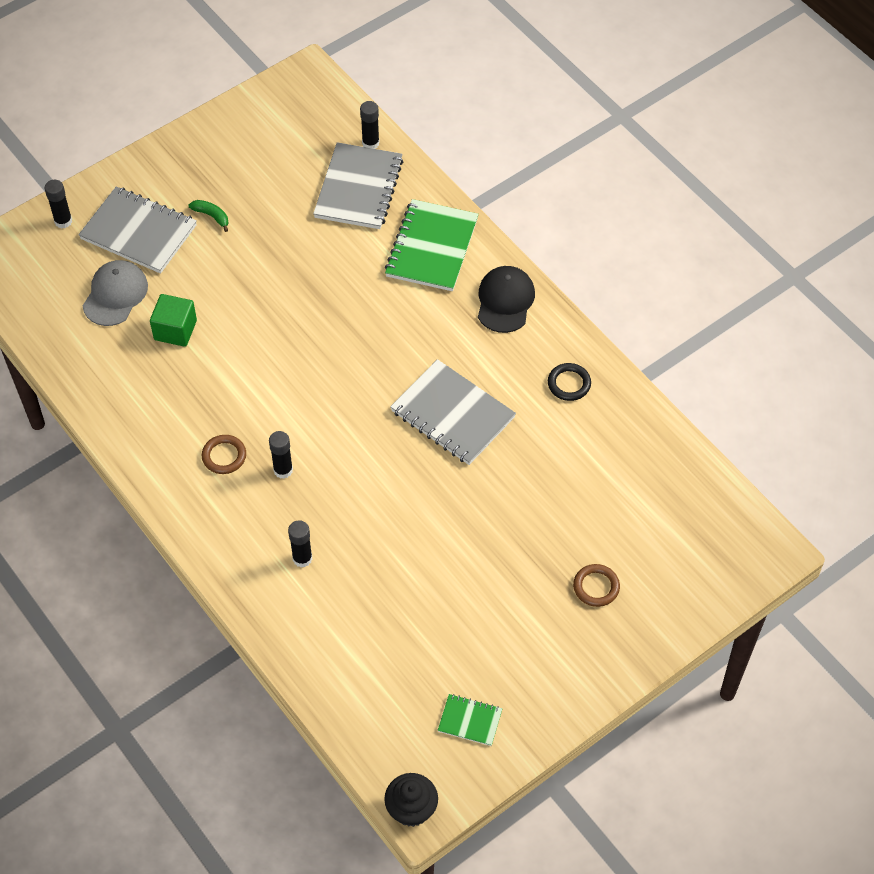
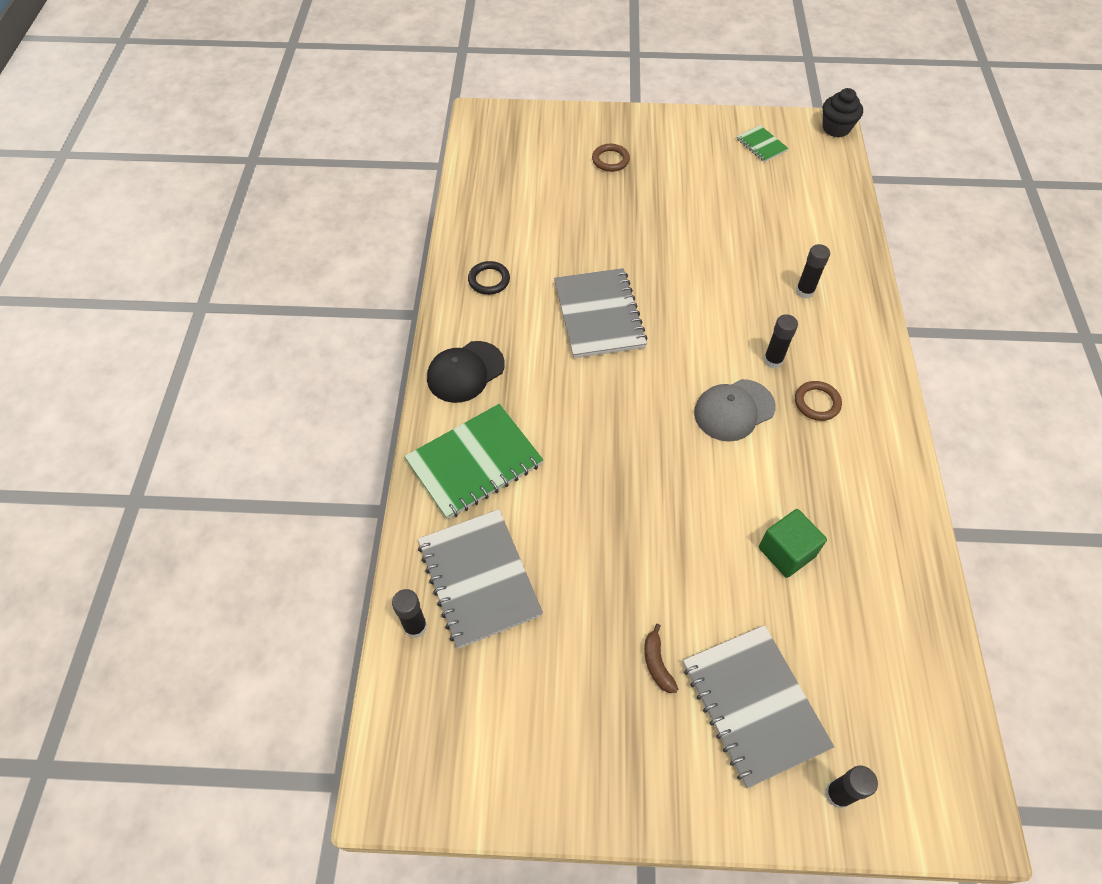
camera: 140 degrees left, 0 degrees up
(115, 295) = (827, 640): grey cap -> grey cap (734, 410)
(212, 216) = (657, 663): green banana -> brown banana
(358, 188) = (479, 579): grey notebook -> grey notebook turned 75 degrees counterclockwise

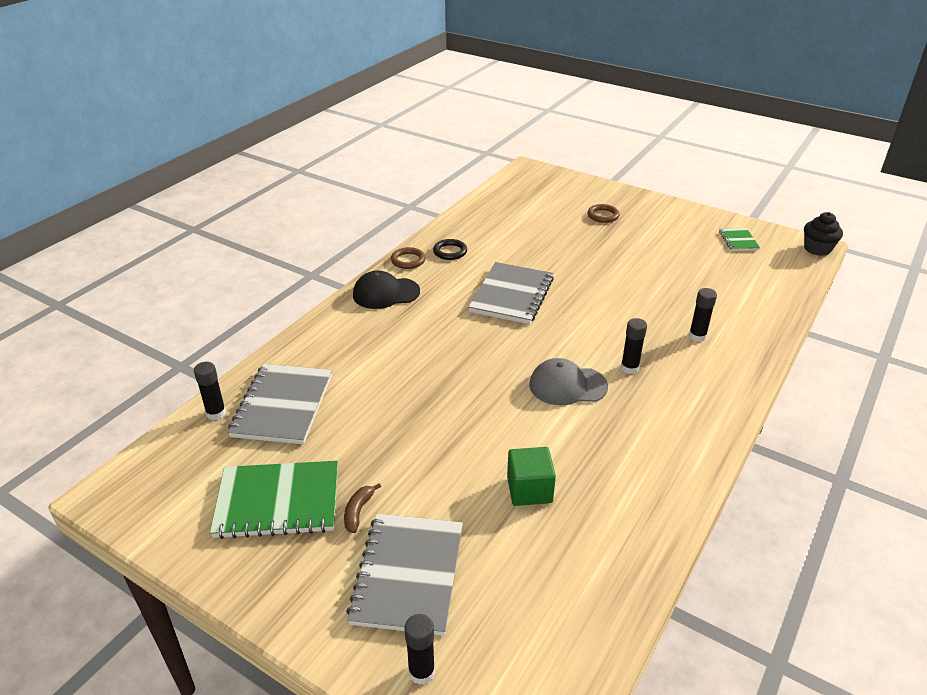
camera: 30 degrees right, 20 degrees down
(474, 463) = (343, 343): green notebook -> green notebook (278, 502)
(817, 403) = (645, 407): brown ring -> brown ring (408, 260)

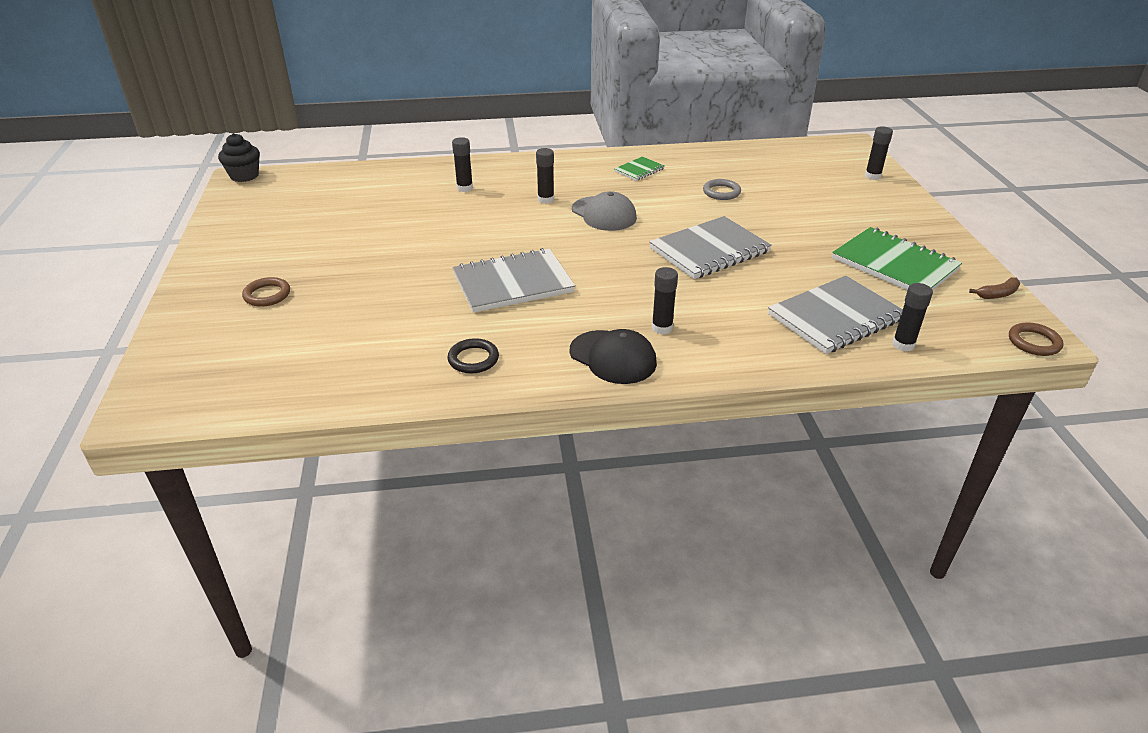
camera: 130 degrees left, 0 degrees up
(358, 511) = (841, 234): brown banana -> brown banana (997, 294)
(384, 325) = (662, 328): none -> black glue stick
(408, 260) = (530, 379): brown ring -> brown ring (1034, 342)
(408, 575) = (841, 201): grey notebook -> grey notebook (709, 250)
(529, 490) = (721, 192): green cube -> grey ring
(738, 241) = (261, 210): green notebook -> green notebook (639, 170)

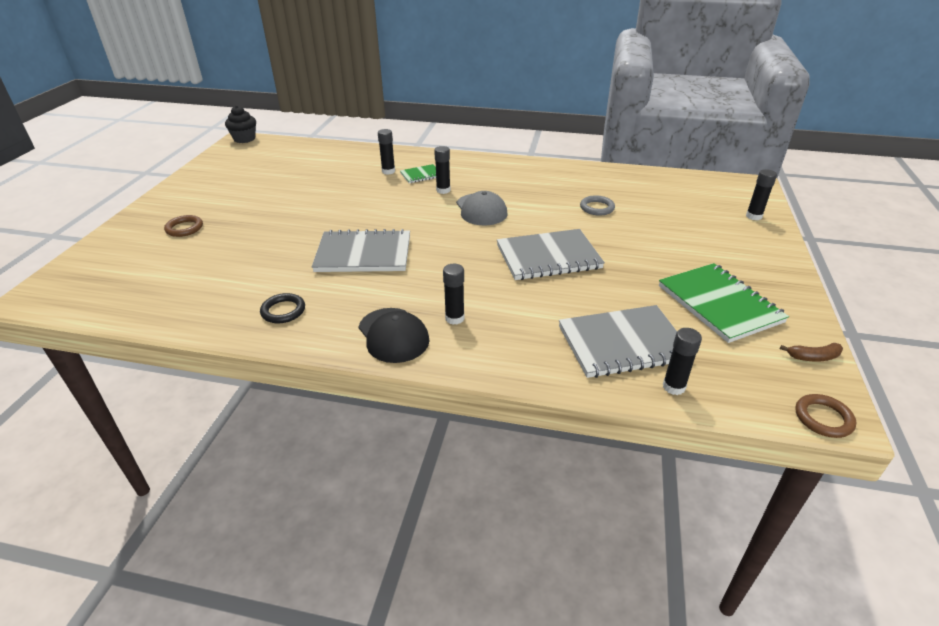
camera: 20 degrees right, 0 degrees up
(639, 170) = (538, 178): green notebook -> green notebook (421, 175)

